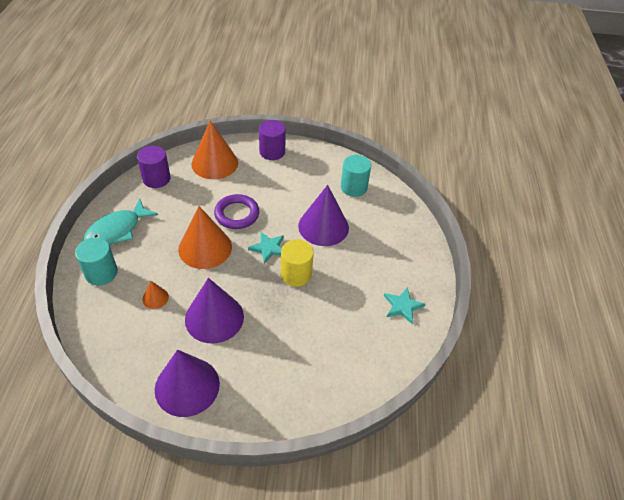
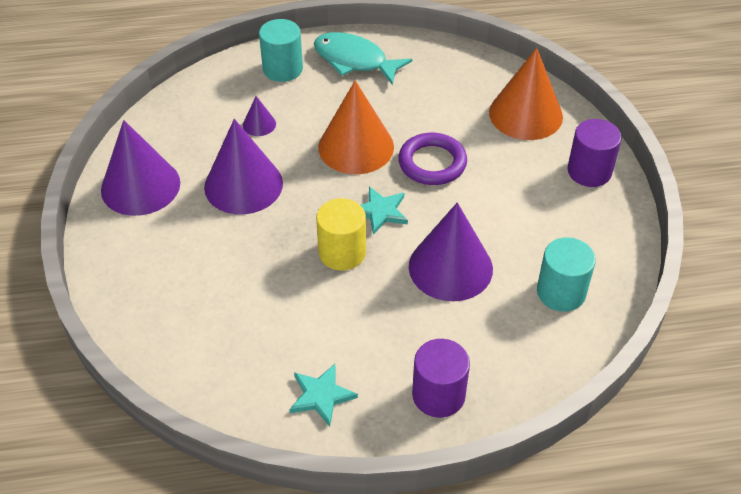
camera: 80 degrees right, 0 degrees up
(155, 298) = (259, 124): orange cone -> purple cone
(156, 179) = (462, 67): purple cylinder -> purple cylinder (438, 395)

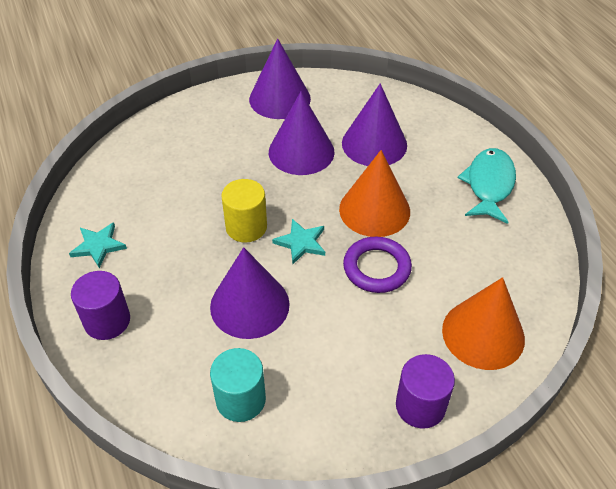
camera: 75 degrees right, 0 degrees up
(259, 124) = (374, 144): purple cone -> purple cone, size x2.22
(282, 69) = (450, 141): turquoise cylinder -> none

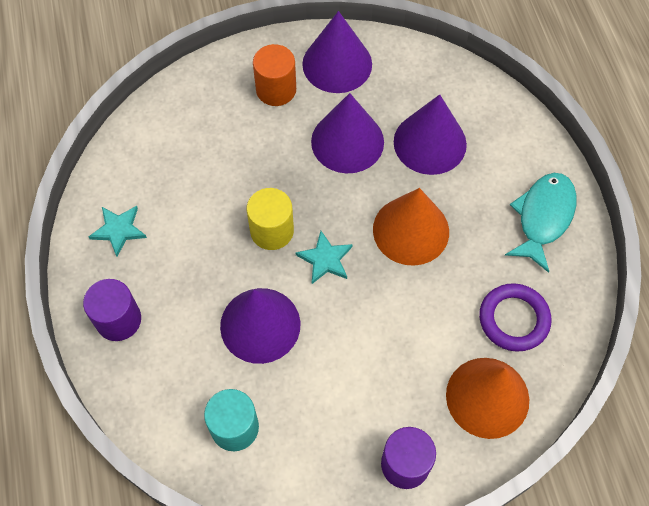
camera: 10 degrees right, 15 degrees up
(229, 122) = (276, 90): none -> orange cylinder
(376, 268) = (397, 302): purple ring -> purple ring (514, 319)

